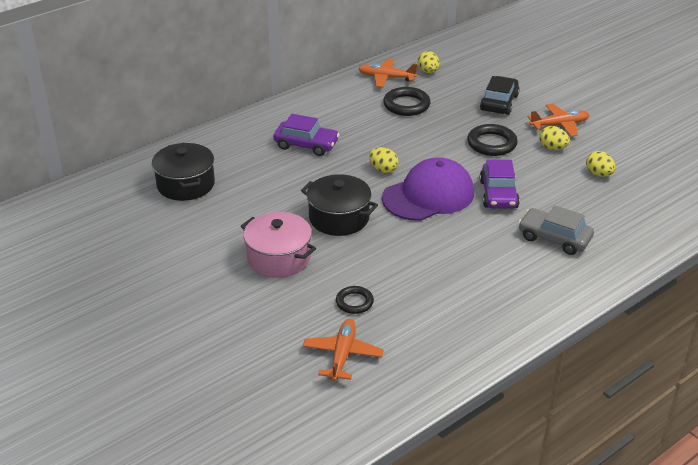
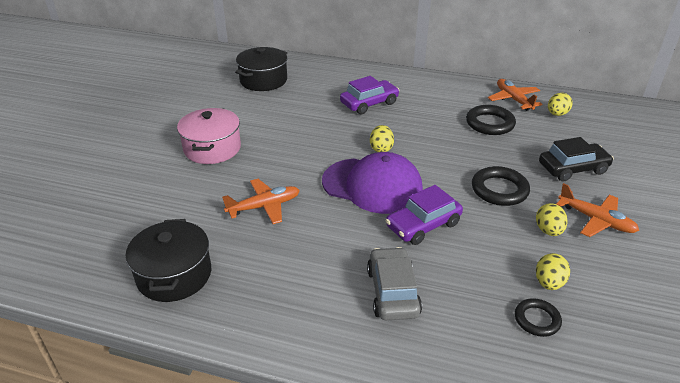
camera: 55 degrees right, 0 degrees up
(306, 145) = (369, 103): purple car -> purple car turned 105 degrees counterclockwise
(339, 218) = (290, 154): black pot -> black pot (174, 275)
(342, 354) = (110, 226): orange plane -> orange plane (264, 206)
(354, 302) = (184, 205): black ring -> black ring (537, 320)

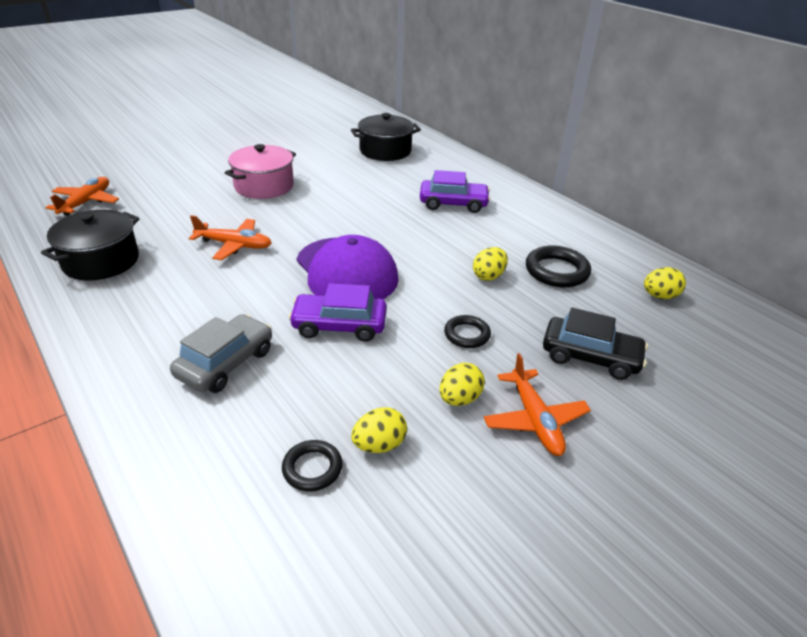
camera: 35 degrees right, 0 degrees up
(381, 149) = (403, 245): yellow egg -> yellow egg (488, 276)
(499, 190) = (467, 334): black ring -> black ring, size x0.62
(513, 99) = (624, 260): orange plane -> orange plane (86, 202)

